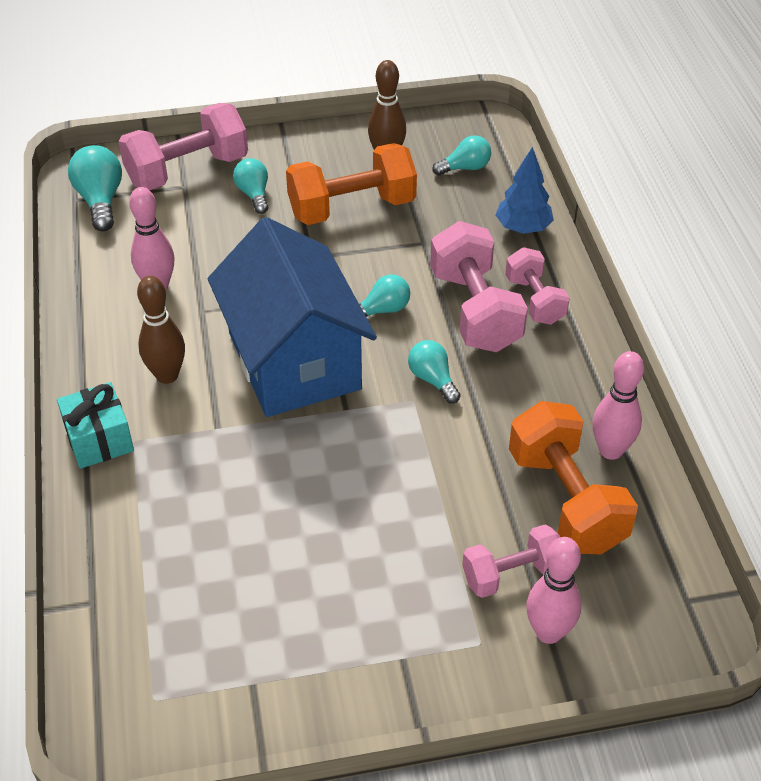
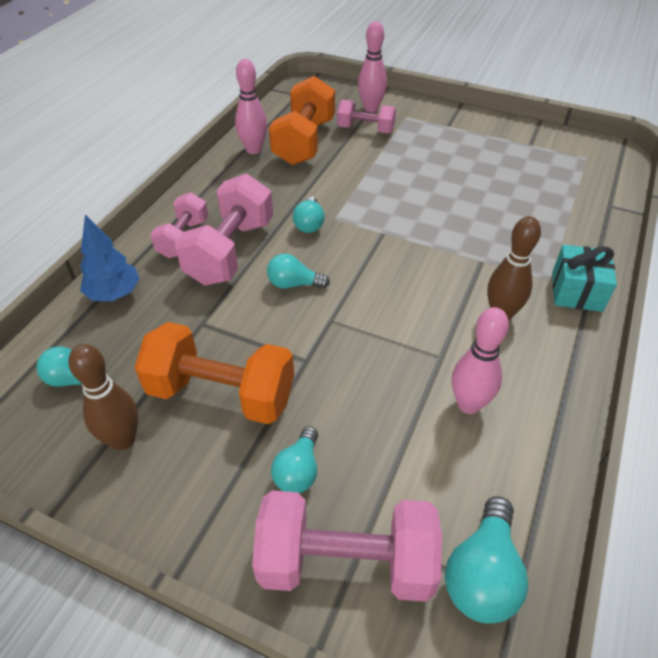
camera: 145 degrees left, 0 degrees up
(294, 361) = (393, 279): blue house -> none

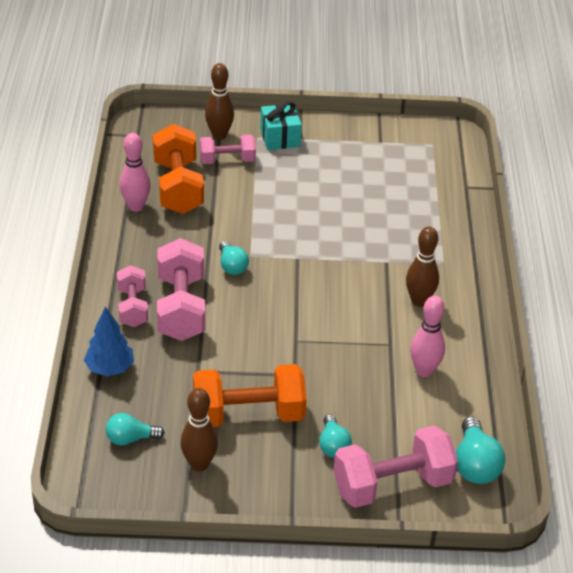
camera: 25 degrees left, 5 degrees down
(294, 284) = (251, 320): turquoise light bulb -> none
(371, 108) = (219, 135): pink bowling pin -> brown bowling pin
(576, 291) = (466, 268): turquoise gift -> turquoise gift (280, 137)

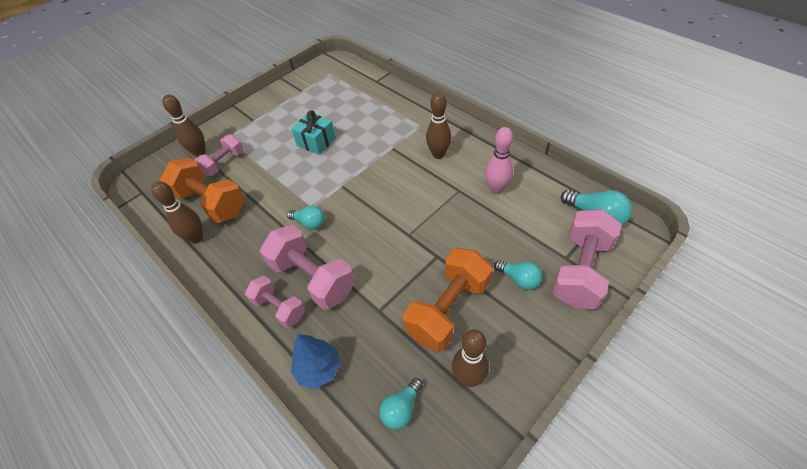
camera: 40 degrees left, 10 degrees up
(136, 206) = (196, 238): pink bowling pin -> brown bowling pin
(280, 137) = (240, 128): turquoise gift -> turquoise gift (316, 142)

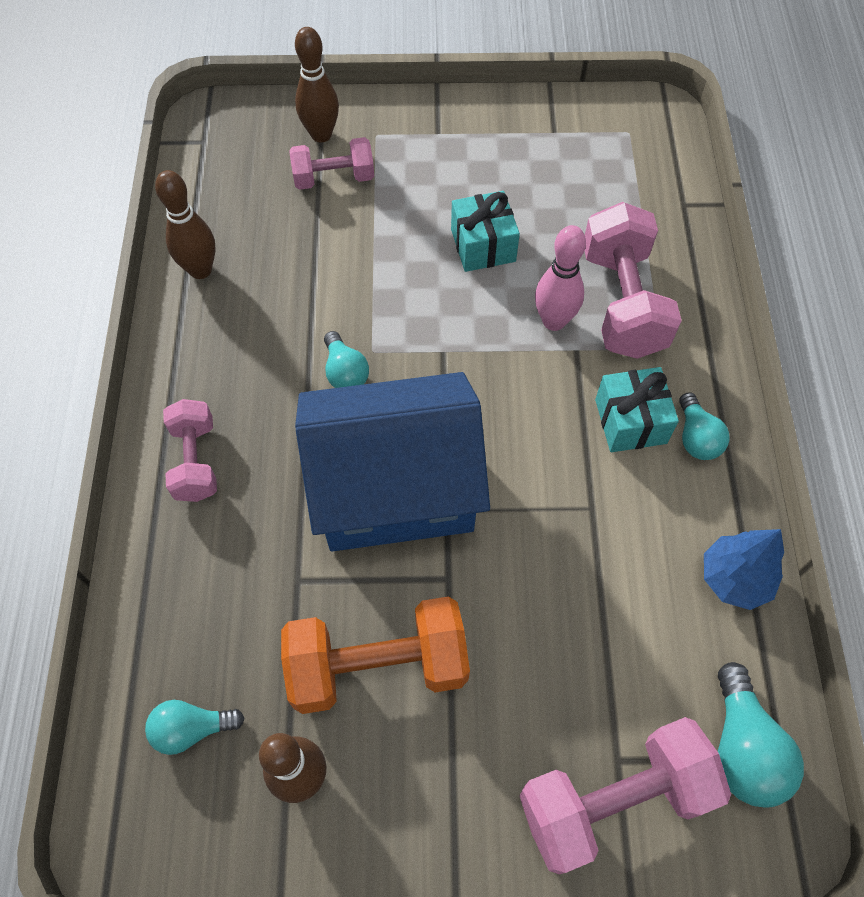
camera: 40 degrees right, 10 degrees up
(211, 203) = (263, 231): orange dumbbell -> none
(312, 278) = (270, 457): pink dumbbell -> pink dumbbell (622, 302)
(319, 369) = (160, 585): blue tree -> blue tree (734, 578)
(379, 245) = (395, 488): none -> blue house
(438, 154) = (630, 421): brown bowling pin -> turquoise gift
(496, 189) = (647, 558): pink bowling pin -> pink bowling pin (554, 321)
(519, 279) = (514, 722): turquoise light bulb -> turquoise light bulb (696, 437)

